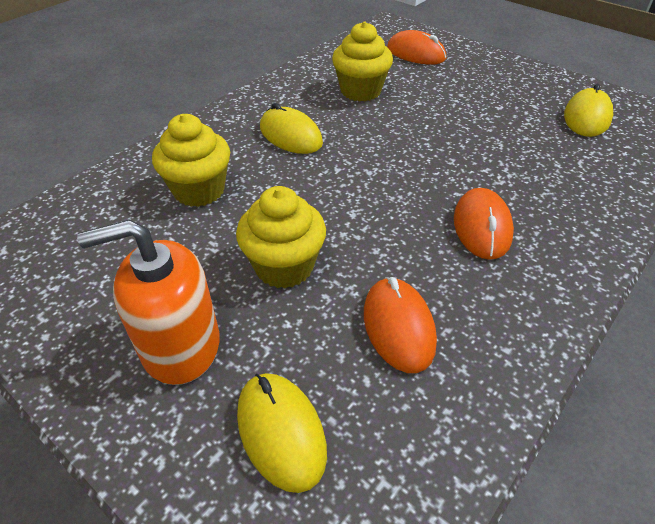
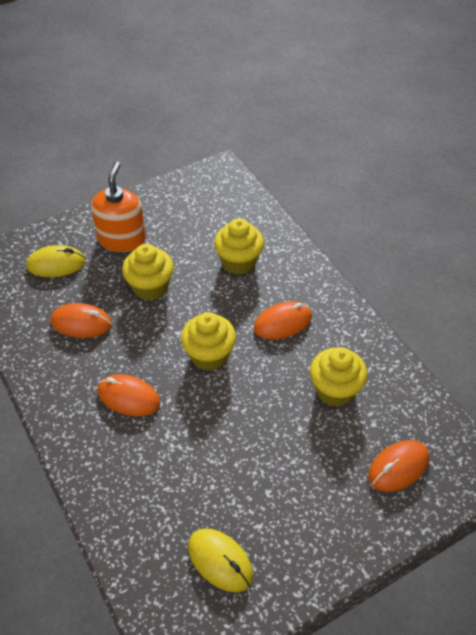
camera: 110 degrees right, 5 degrees up
(290, 135) = (283, 323): yellow mouse -> orange mouse
(372, 177) = (209, 355): none -> yellow cupcake

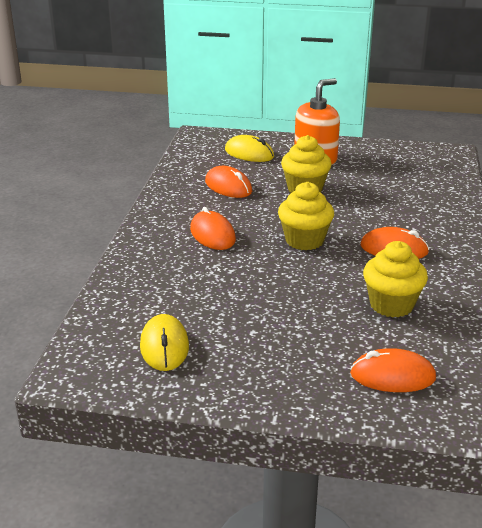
camera: 40 degrees right, 20 degrees down
(239, 262) = (398, 203): yellow cupcake -> none

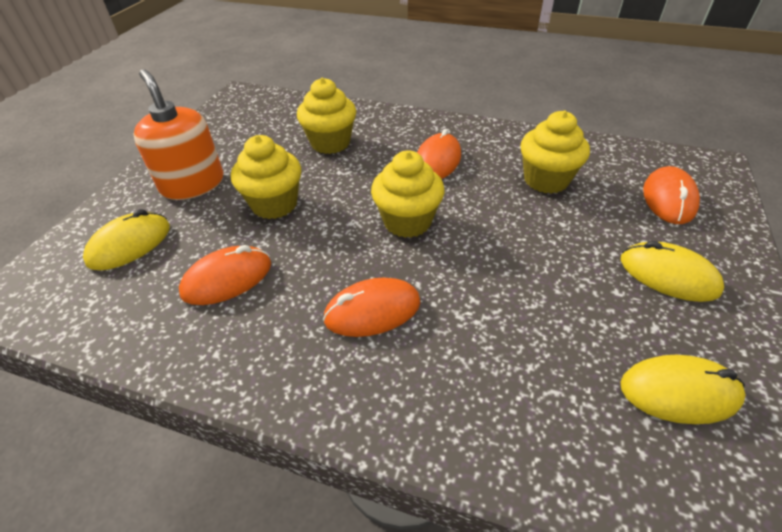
camera: 80 degrees left, 15 degrees up
(278, 359) = (668, 275): none -> yellow mouse
(396, 199) = (330, 143): none -> yellow cupcake

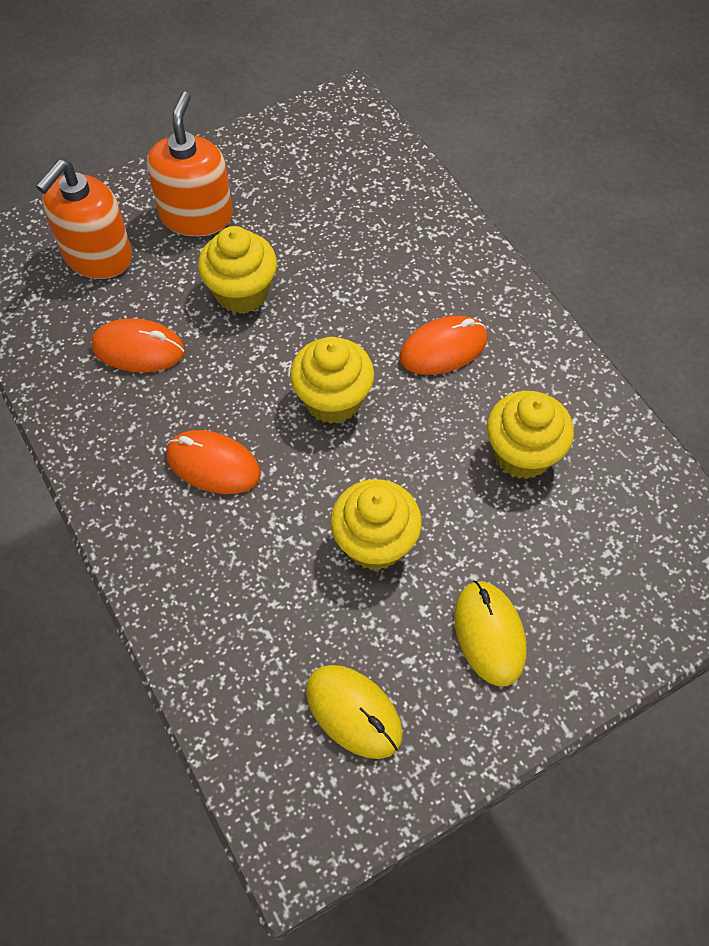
camera: 40 degrees right, 15 degrees up
(130, 244) = (97, 256): yellow mouse -> orange soap dispenser
(330, 143) = (366, 246): yellow cupcake -> yellow cupcake (375, 543)
(668, 199) = (616, 572): orange mouse -> none

